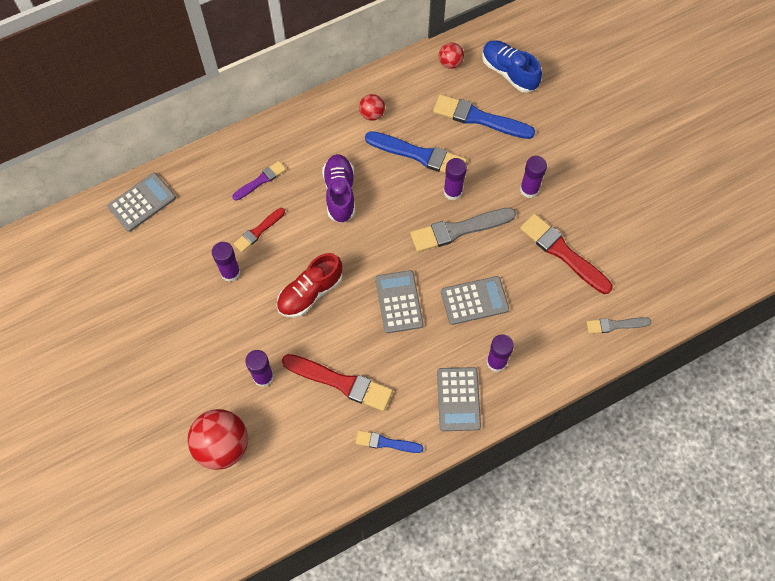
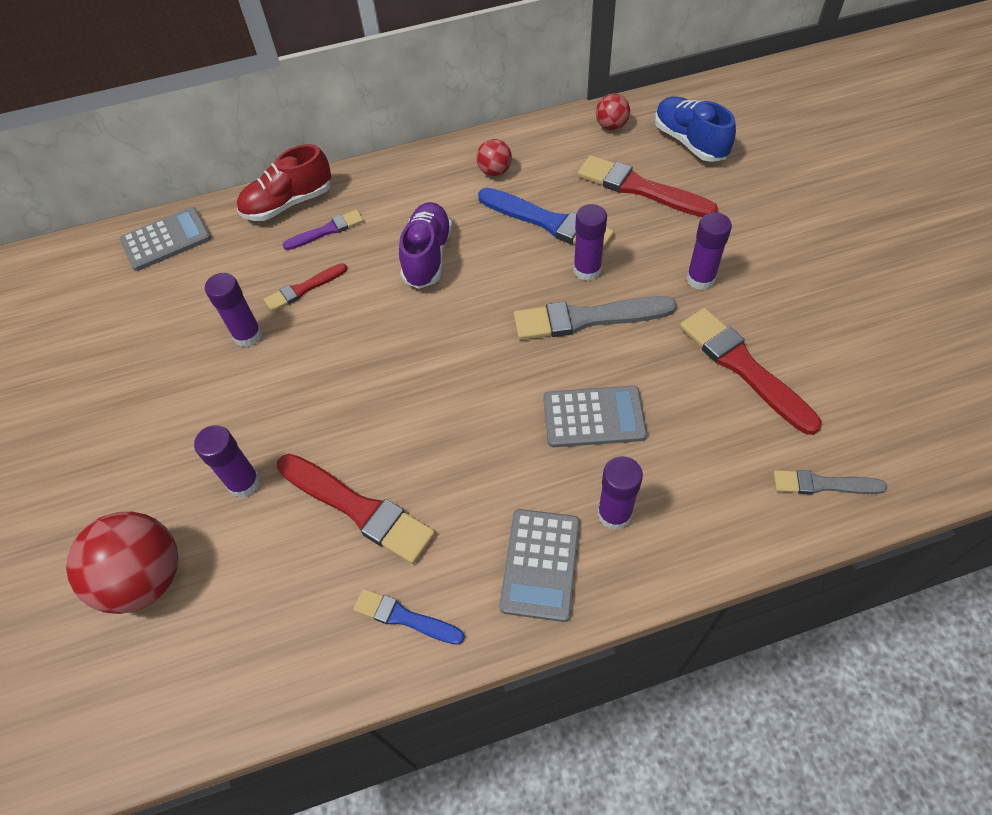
camera: 15 degrees right, 10 degrees down
(310, 292) = (350, 375): red shoe -> red shoe (288, 203)
(399, 302) = (476, 404): grey calculator -> none
(479, 118) = (640, 188): blue brush -> red brush

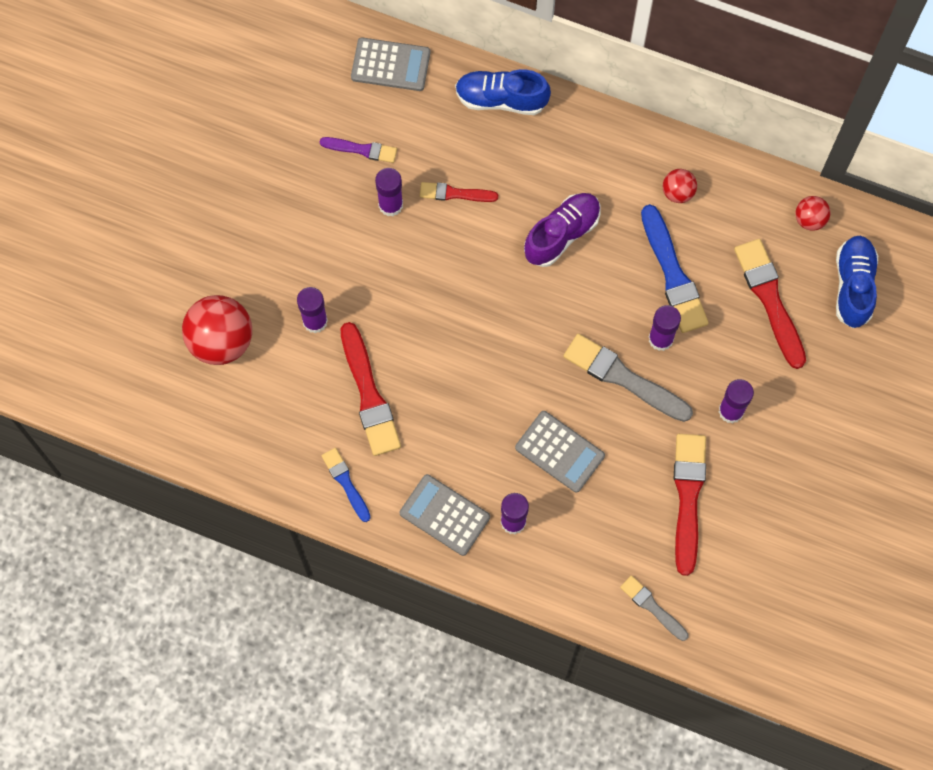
camera: 35 degrees right, 15 degrees up
(288, 203) = (501, 99): red shoe -> blue shoe
(326, 231) = (509, 150): purple brush -> purple brush (361, 149)
(540, 564) = (444, 515): grey calculator -> grey calculator turned 75 degrees clockwise

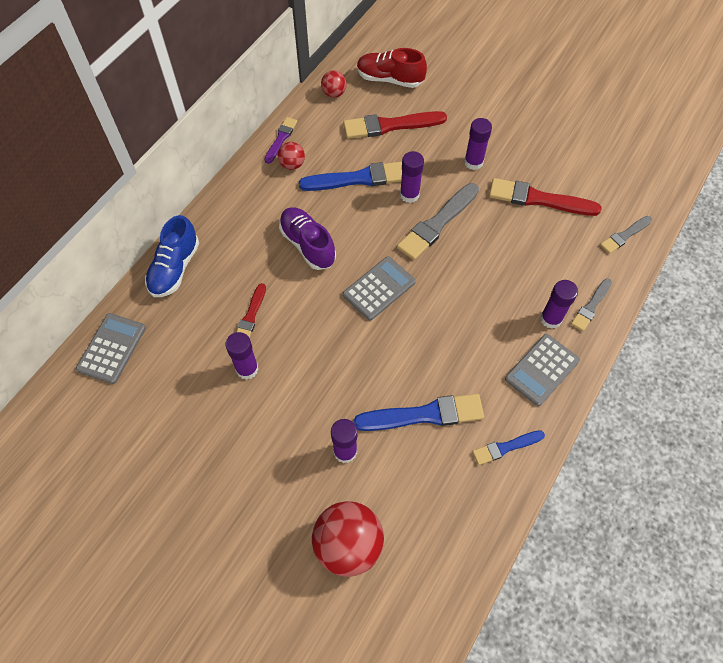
camera: 80 degrees left, 10 degrees down
(361, 149) = (186, 385): purple brush -> purple brush (281, 139)
(369, 394) = (424, 415): red brush -> blue brush
(539, 568) = (591, 306): none -> grey brush
(559, 451) = (493, 276): grey calculator -> grey calculator (379, 288)
(853, 286) = (390, 79): blue shoe -> red shoe

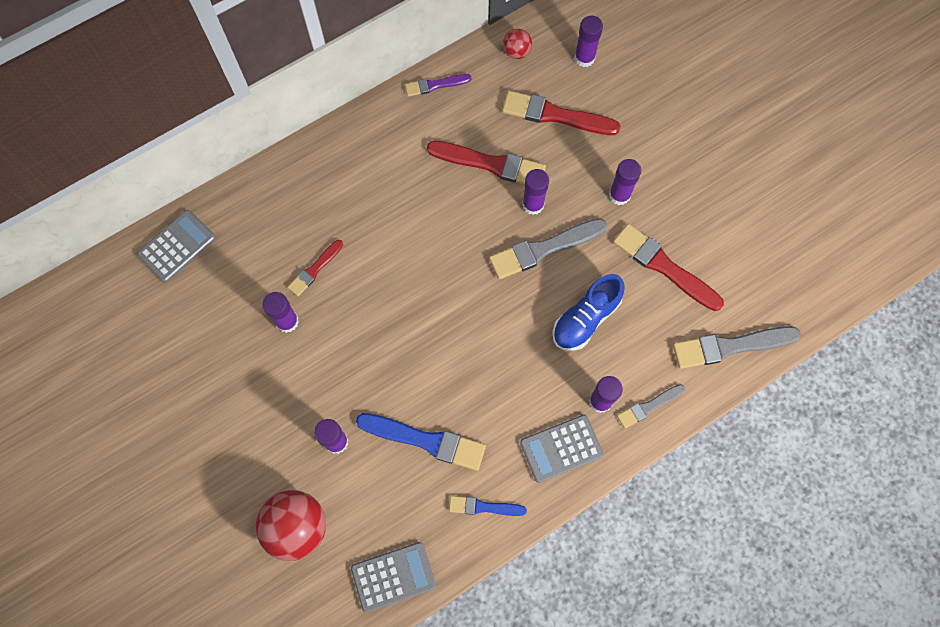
camera: 25 degrees right, 10 degrees up
(175, 268) = (268, 188): blue shoe -> blue shoe (585, 319)
(281, 139) = (435, 85): purple brush -> purple brush turned 150 degrees counterclockwise
(292, 164) = (432, 120): red ball -> none
(307, 245) = (404, 217): purple shoe -> none
(358, 178) = (490, 164): blue brush -> red brush
(379, 288) = (449, 294): grey calculator -> grey calculator (393, 576)
(390, 79) = (584, 58): red shoe -> purple glue stick
(625, 235) = (730, 346): grey brush -> grey brush, size x1.74

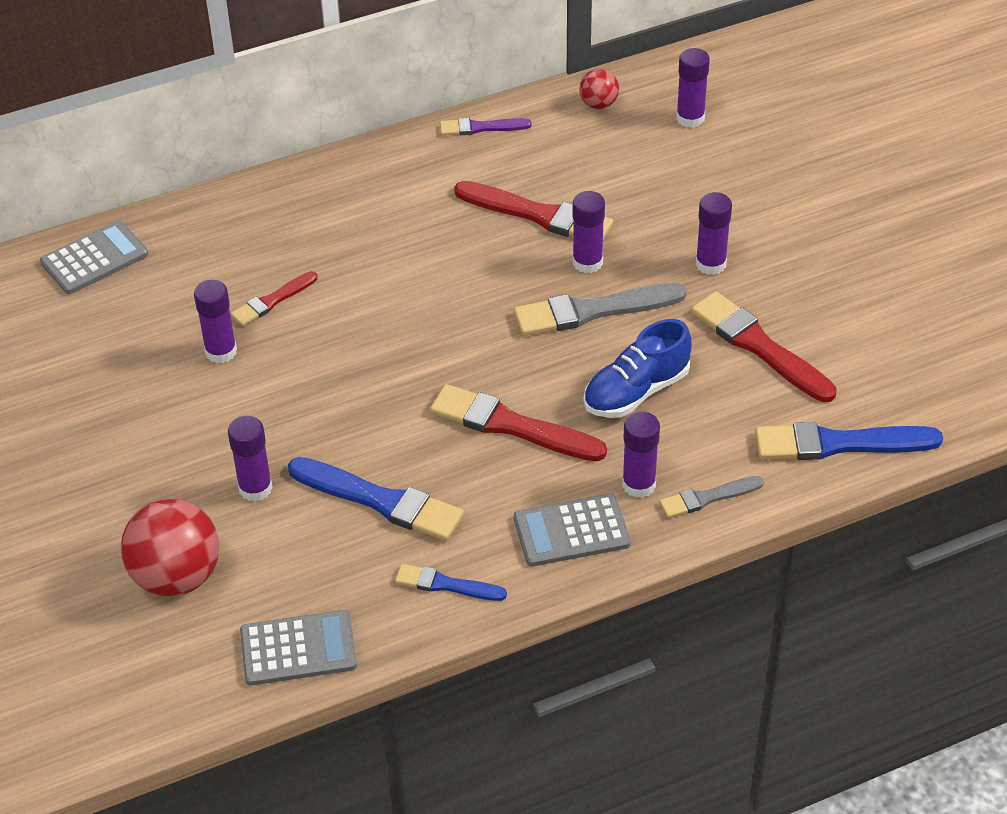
camera: 10 degrees right, 25 degrees down
(555, 115) = (638, 173): red brush -> red brush (511, 426)
(730, 346) = (839, 444): grey brush -> blue brush

